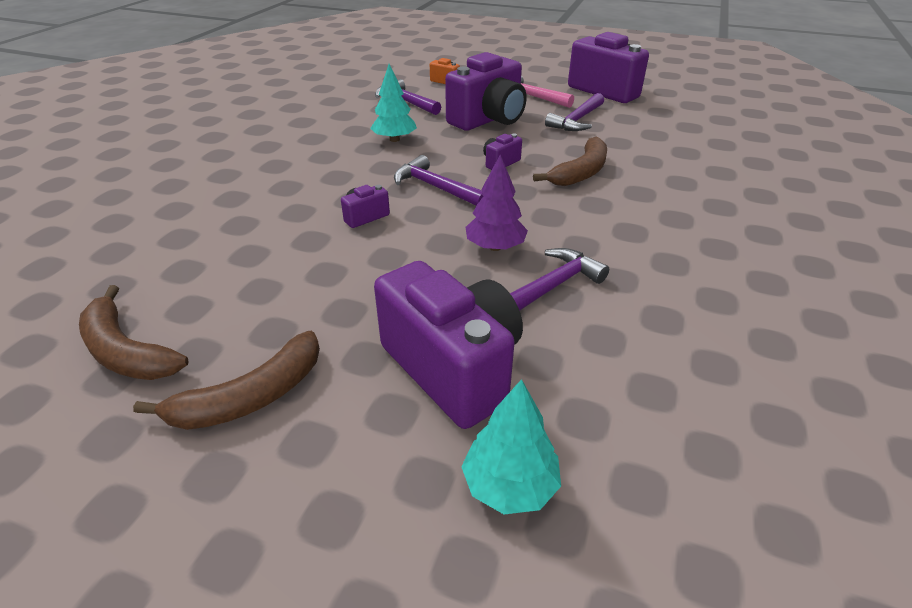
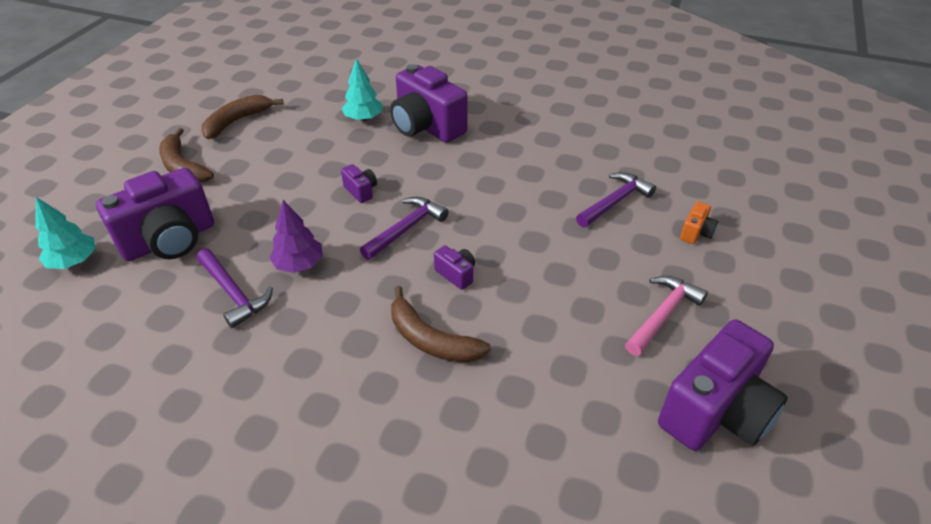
camera: 90 degrees right, 5 degrees up
(394, 139) = (510, 198): turquoise tree -> turquoise tree (363, 118)
(488, 120) = (572, 269): purple camera -> purple camera (426, 127)
(577, 120) = (584, 356): purple hammer -> none

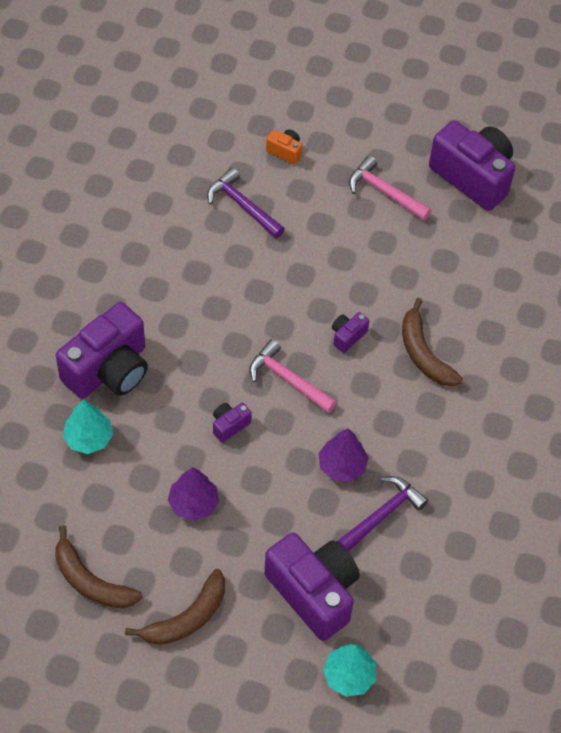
camera: 95 degrees left, 15 degrees up
(287, 170) = (193, 503): none -> purple tree
(406, 229) = (288, 379): purple hammer -> pink hammer
(430, 339) = (423, 353): brown banana -> brown banana turned 120 degrees clockwise

